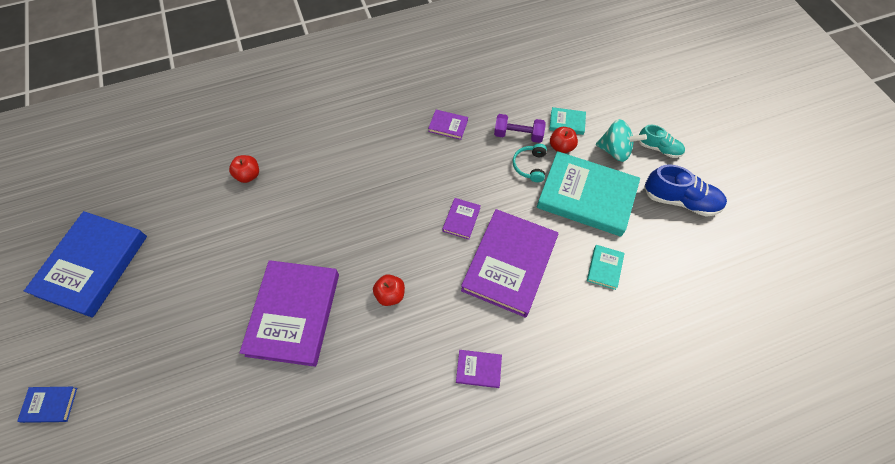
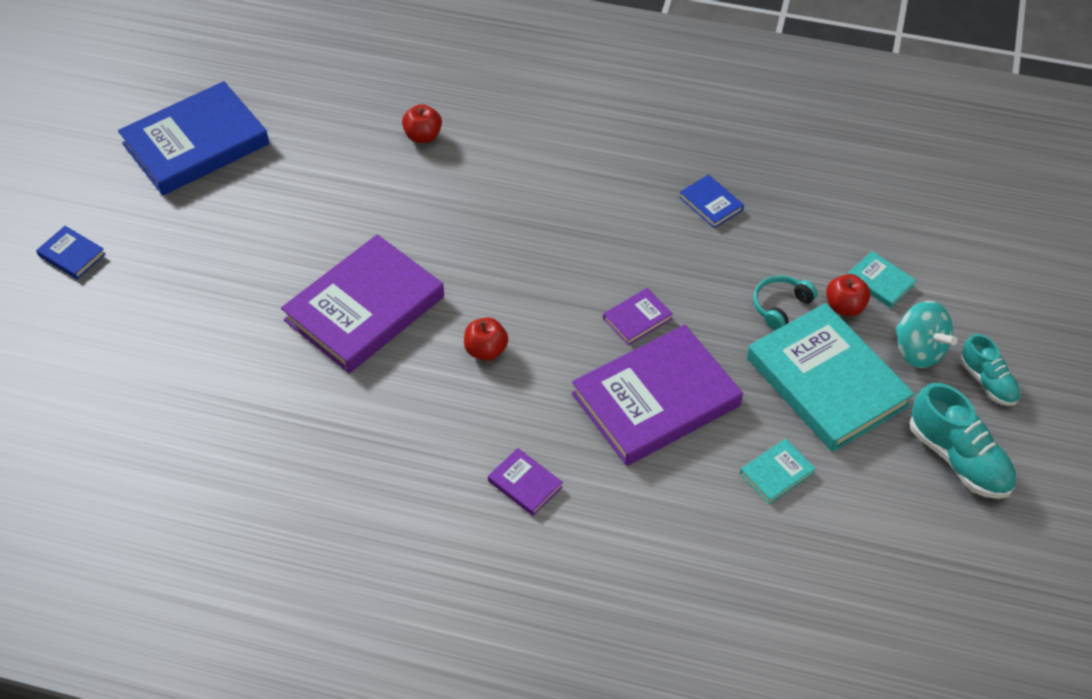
camera: 35 degrees right, 10 degrees down
(448, 126) = (710, 204): purple book -> blue book
(518, 135) = (796, 262): purple dumbbell -> none
(680, 200) = (958, 458): blue shoe -> turquoise shoe

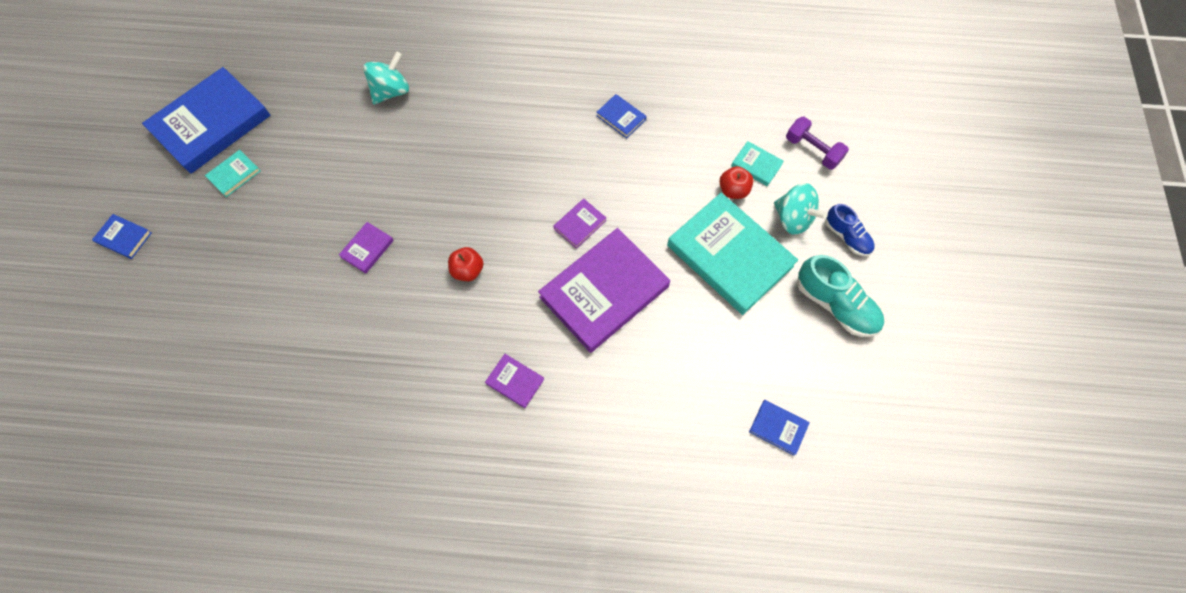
camera: 10 degrees left, 15 degrees up
(364, 308) = (367, 249): purple book -> purple book, size x0.43
(423, 136) = (391, 91): red apple -> turquoise spinning top
(777, 473) = (704, 340): turquoise book -> turquoise book (234, 175)
(780, 306) = (686, 197): turquoise headphones -> none
(857, 589) = (778, 428): none -> blue book
(958, 275) = (812, 150): none -> purple dumbbell
(987, 381) = (846, 236): turquoise shoe -> blue shoe

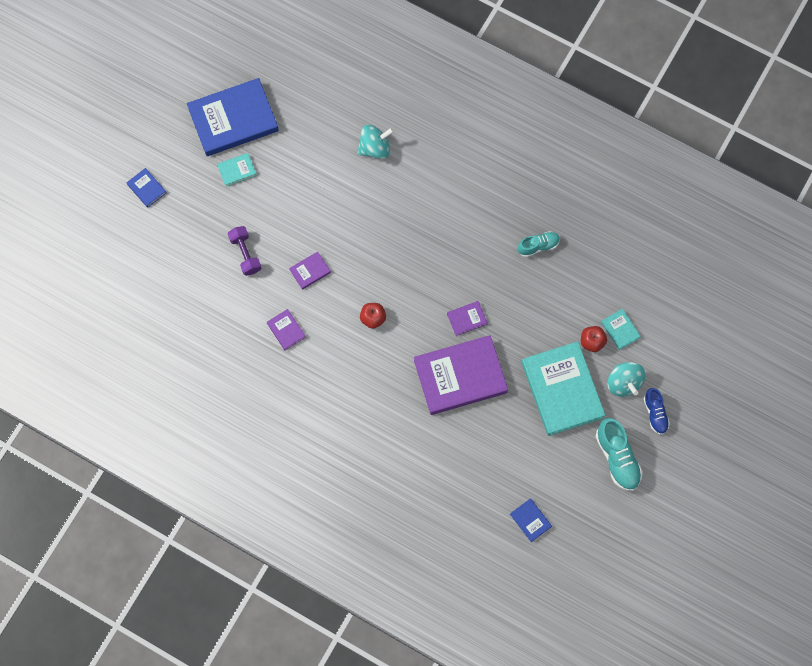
camera: 25 degrees right, 5 degrees up
(515, 381) = (371, 411): purple book -> purple book (286, 330)
(621, 118) = (538, 246): blue book -> turquoise shoe
(812, 150) = (670, 337): purple dumbbell -> purple dumbbell (245, 254)

